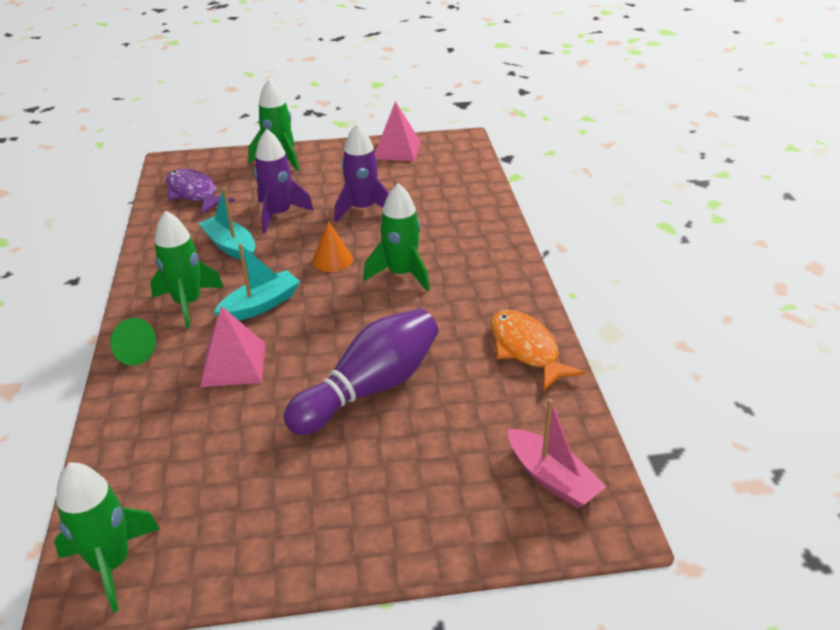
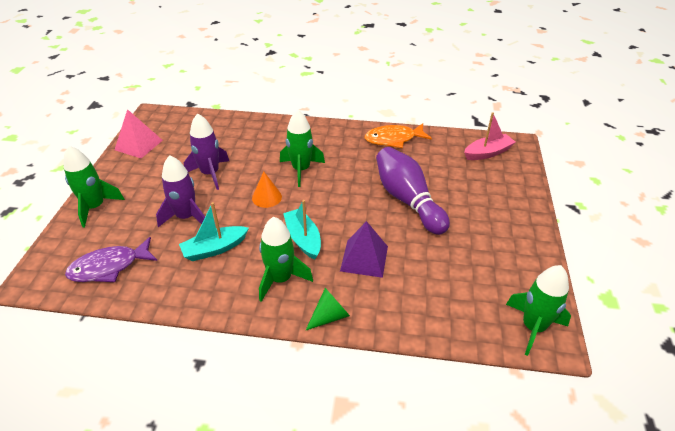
camera: 75 degrees left, 5 degrees up
(233, 364) = (364, 258): pink pyramid -> purple pyramid

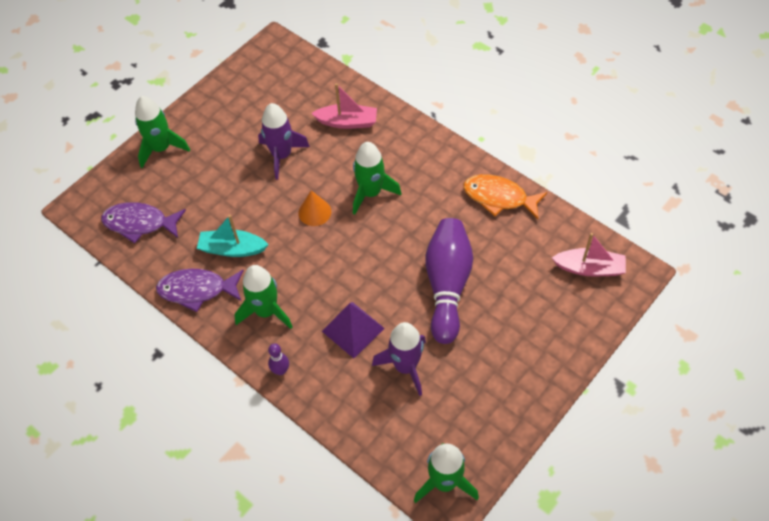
camera: 35 degrees right, 15 degrees up
(139, 145) = (238, 83): pink pyramid -> none
(186, 217) = (230, 200): purple rocket -> purple rocket (405, 366)
(203, 292) = (197, 290): none -> purple fish
(247, 137) = (347, 122): none -> pink boat
(303, 239) = (314, 279): turquoise boat -> none
(329, 316) = (281, 370): green cone -> purple bowling pin

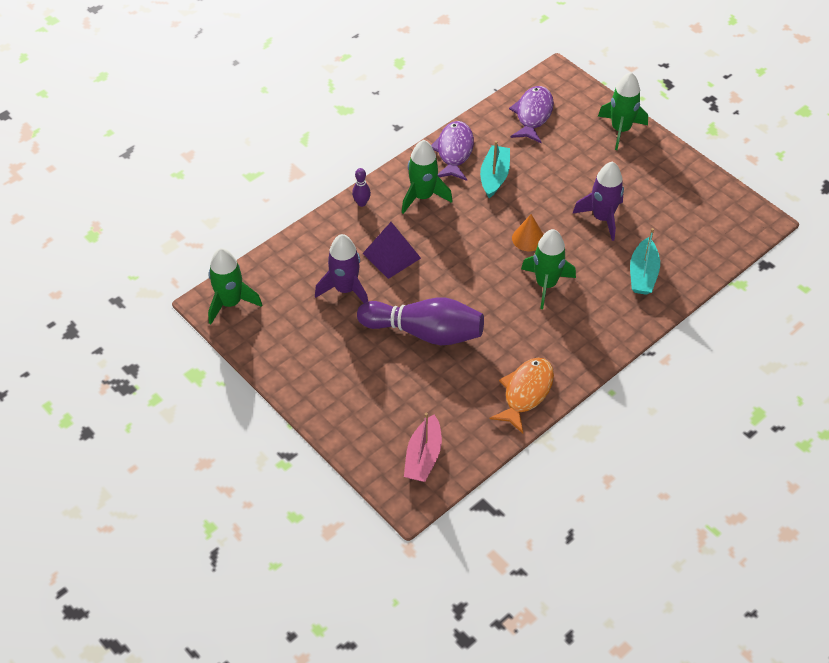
camera: 95 degrees right, 5 degrees down
(347, 122) = (643, 274): pink boat -> turquoise boat

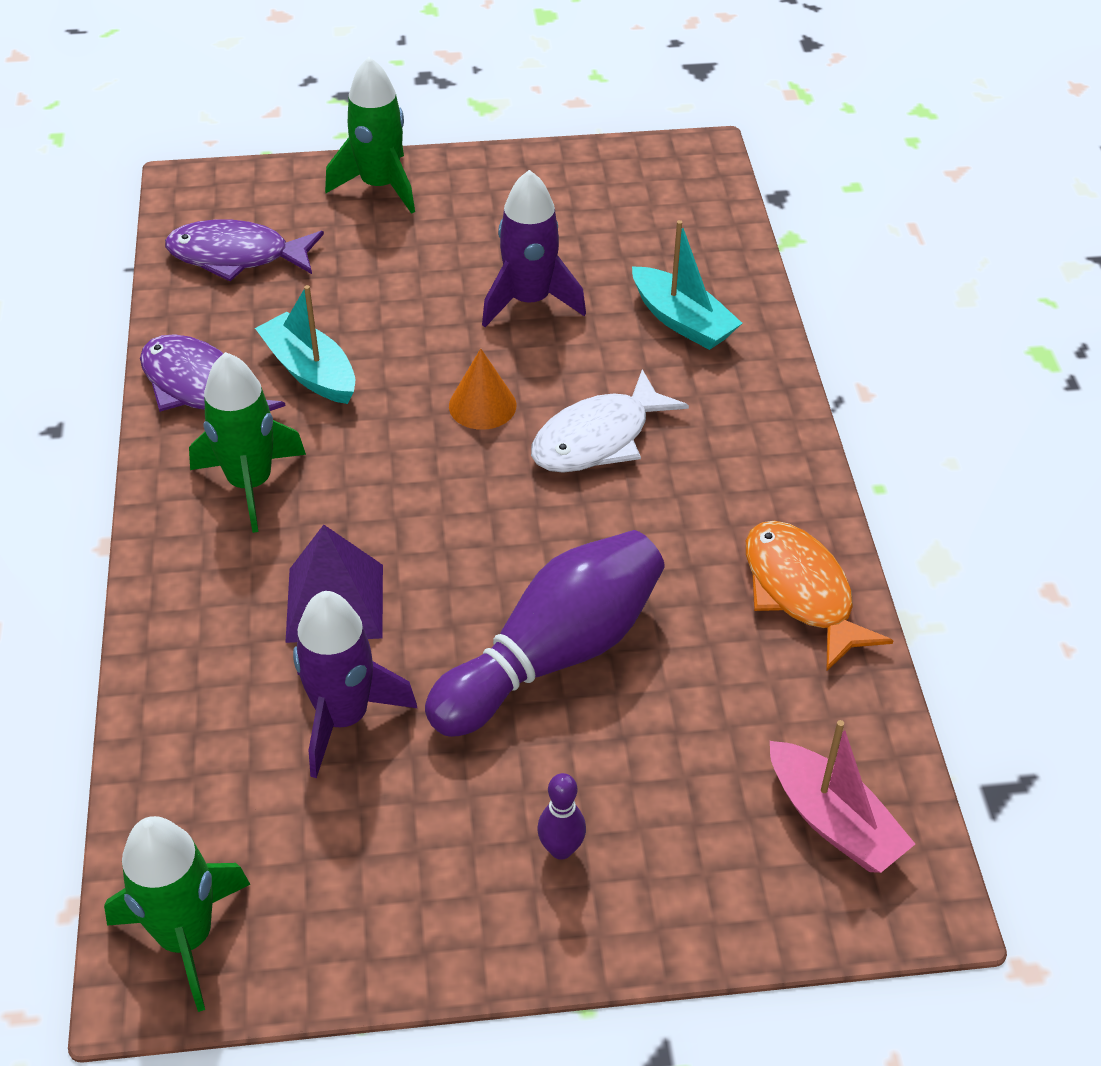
camera: 55 degrees left, 5 degrees down
(361, 203) = (169, 575): purple bowling pin -> purple bowling pin (561, 849)
(533, 114) = (236, 256): purple fish -> purple fish turned 45 degrees counterclockwise
(546, 284) = (598, 438): green rocket -> white fish

